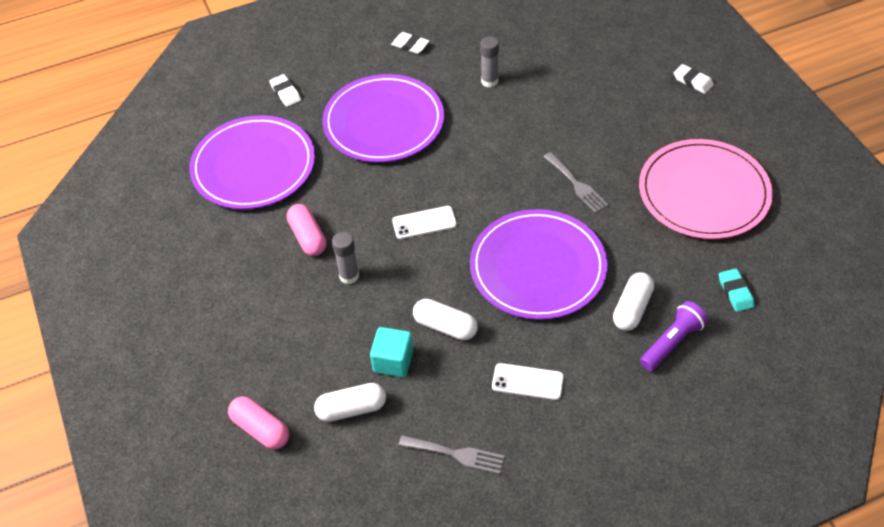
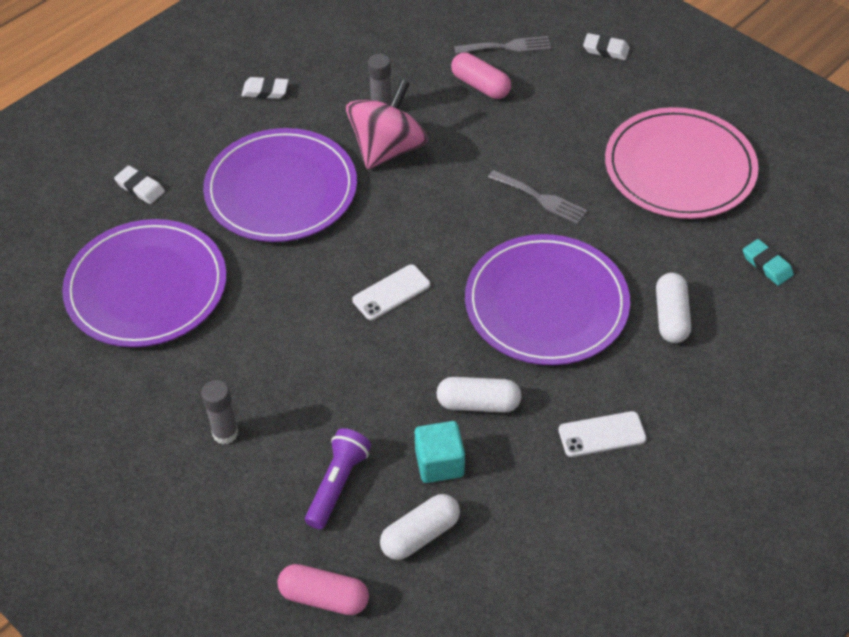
camera: 25 degrees left, 0 degrees up
(308, 237) = (260, 352): pink capsule -> pink capsule (480, 85)
(349, 276) = (335, 382): grey glue stick -> grey glue stick (225, 433)
(456, 454) = (566, 543): grey fork -> grey fork (507, 47)
(478, 113) = (387, 149): none -> pink spinning top
(672, 342) = (731, 340): purple flashlight -> purple flashlight (337, 484)

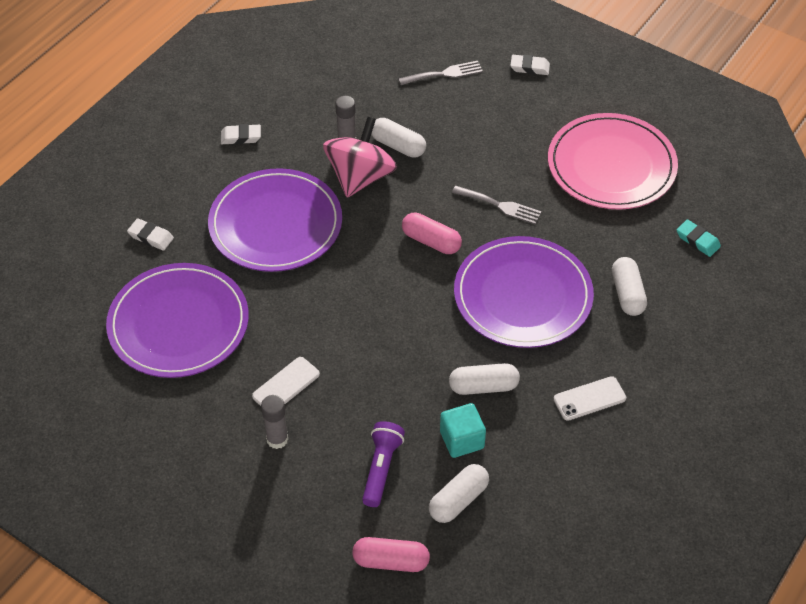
camera: 10 degrees left, 0 degrees up
(391, 292) = (391, 302): white phone -> white phone (286, 385)
(438, 119) = (398, 146): none -> white capsule
(480, 85) = (428, 111): pink capsule -> pink capsule (431, 241)

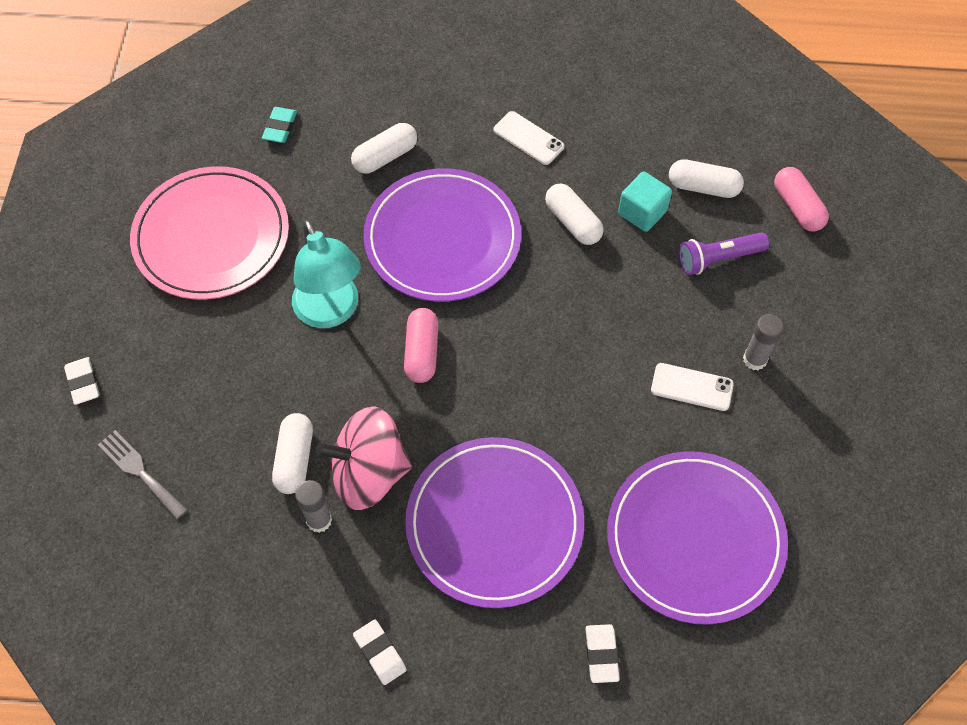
camera: 120 degrees left, 10 degrees up
(500, 205) = (331, 312): grey fork -> turquoise lamp

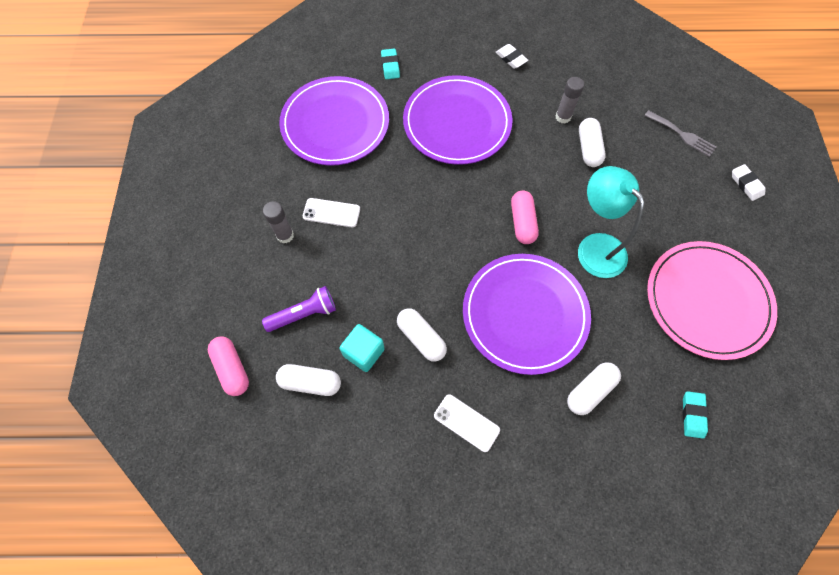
camera: 175 degrees right, 5 degrees up
(369, 473) = (539, 144): pink spinning top -> none
(601, 654) = (390, 66): white eraser -> turquoise eraser

